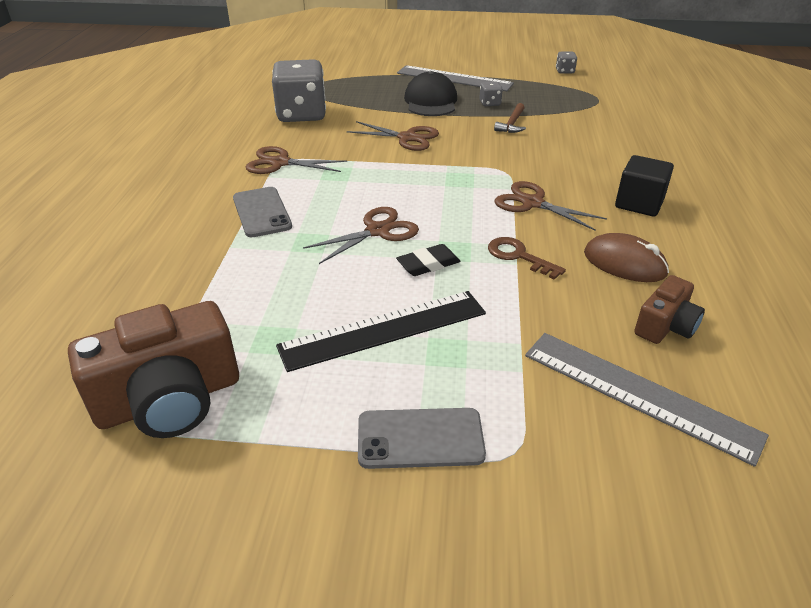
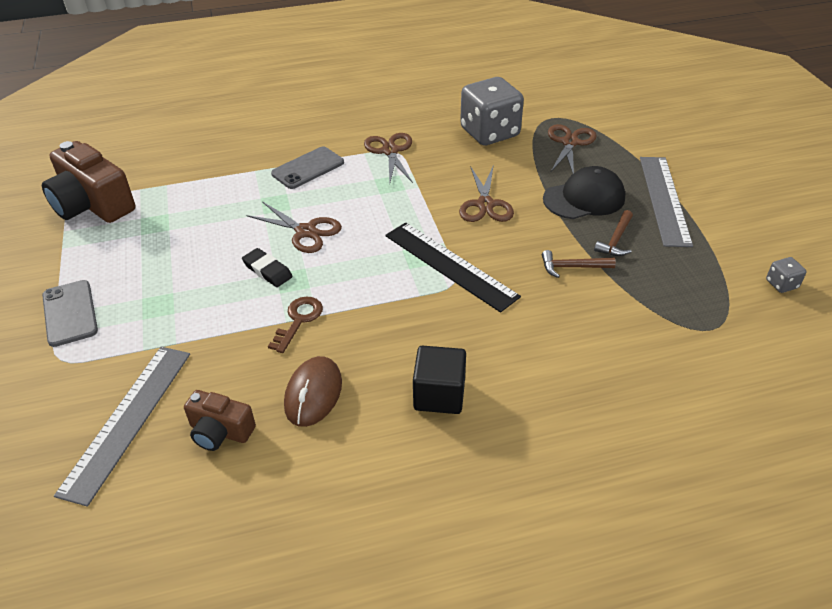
camera: 70 degrees right, 5 degrees up
(383, 329) = (177, 269): black ruler -> black ruler (450, 265)
(490, 103) = (616, 240): grey dice -> brown hammer
(532, 203) = (398, 313): brown scissors -> brown scissors (570, 142)

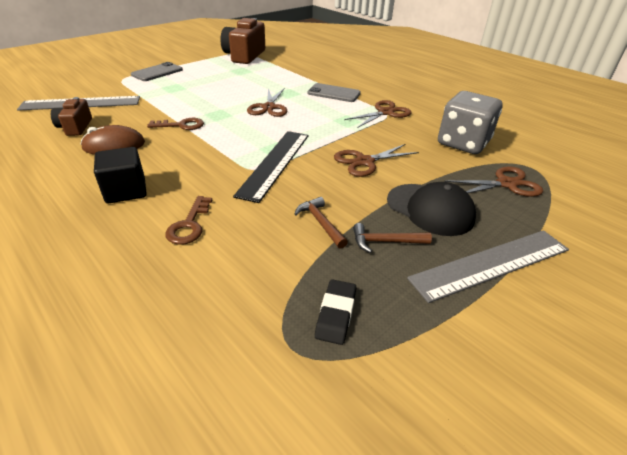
camera: 60 degrees right, 5 degrees down
(267, 270) = (222, 106): black eraser -> black eraser (336, 314)
(533, 354) = (189, 225): none -> brown key
(781, 284) = (432, 414): grey dice -> none

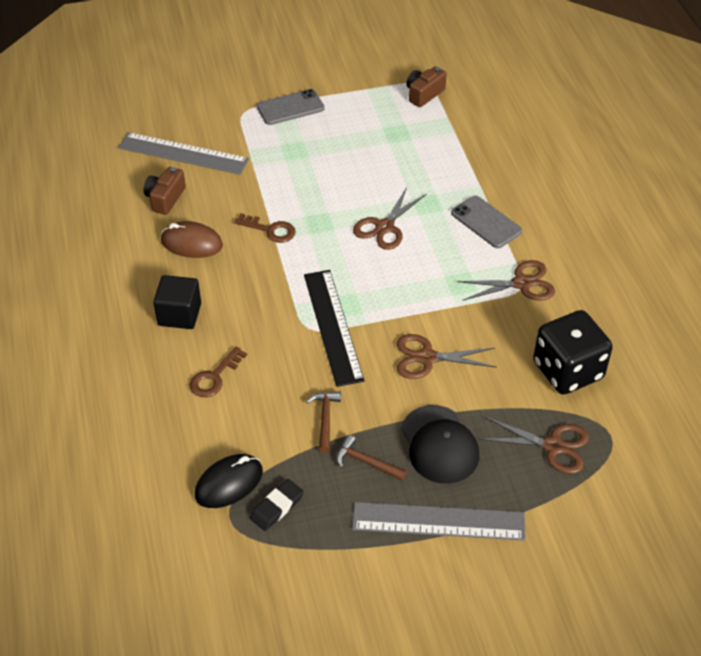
camera: 30 degrees right, 10 degrees up
(244, 56) = (424, 94): brown camera -> brown camera, size x0.55
(266, 311) = (229, 483): none -> black mouse
(275, 163) = (333, 326): black ruler -> black ruler turned 60 degrees counterclockwise
(463, 143) = (567, 370): grey dice -> black dice

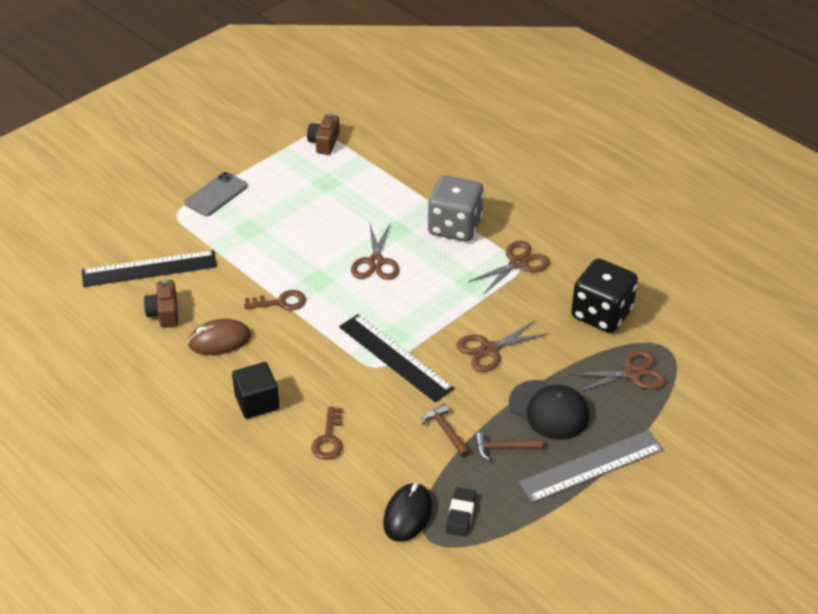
camera: 30 degrees left, 5 degrees down
(183, 153) = (149, 268): grey ruler -> black ruler
(486, 222) = (454, 227): grey phone -> grey dice

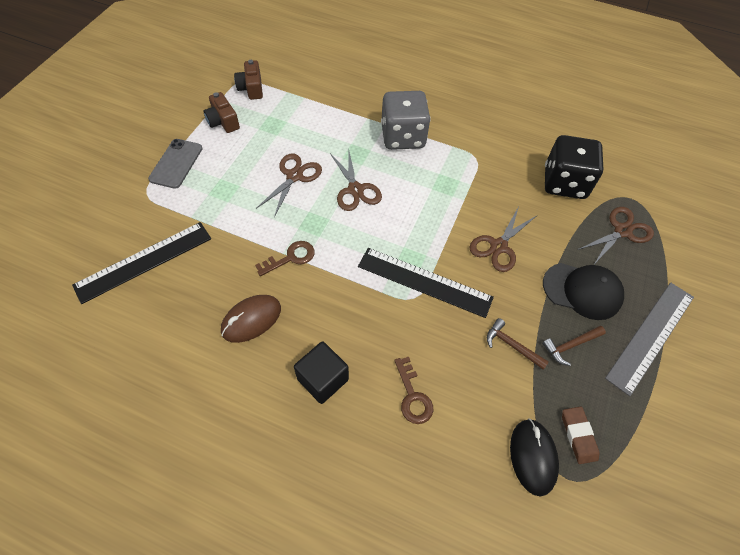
camera: 25 degrees left, 15 degrees up
(164, 313) = (181, 306): brown camera -> brown camera (223, 121)
(461, 514) = (578, 435): black eraser -> brown eraser
(518, 263) = (472, 155): brown scissors -> brown scissors (294, 176)

